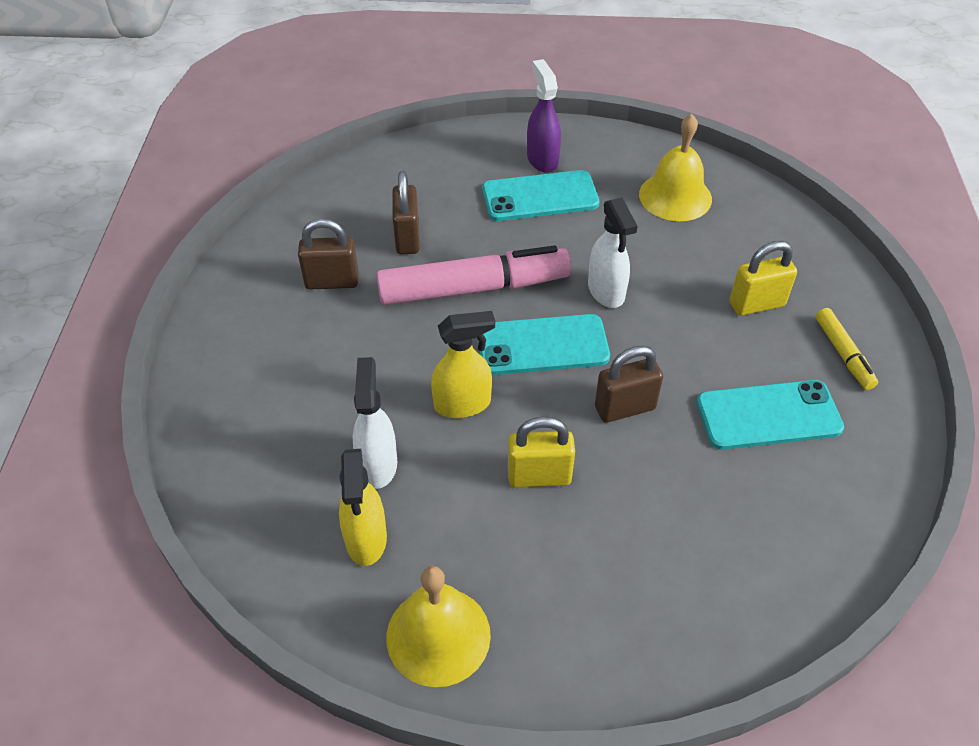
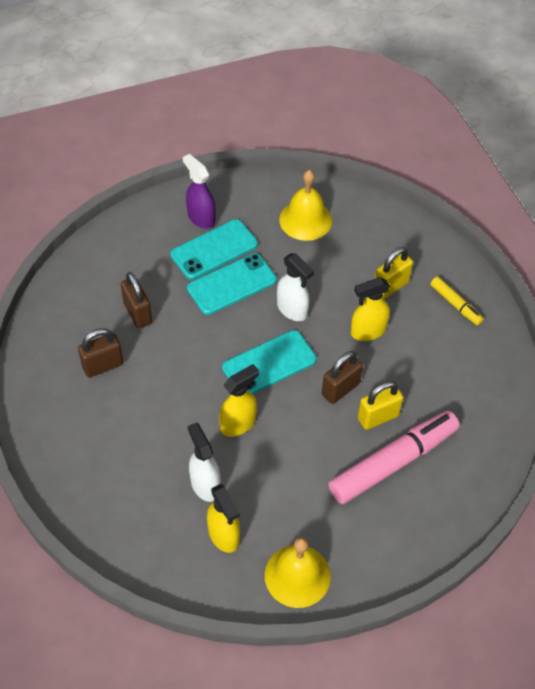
camera: 25 degrees left, 5 degrees up
(474, 288) = (203, 337): pink marker -> pink marker (393, 462)
(539, 476) = (309, 454): yellow padlock -> yellow padlock (378, 417)
(698, 348) = (367, 331): none -> yellow spray bottle
(768, 415) = (427, 363): turquoise phone -> turquoise phone (232, 284)

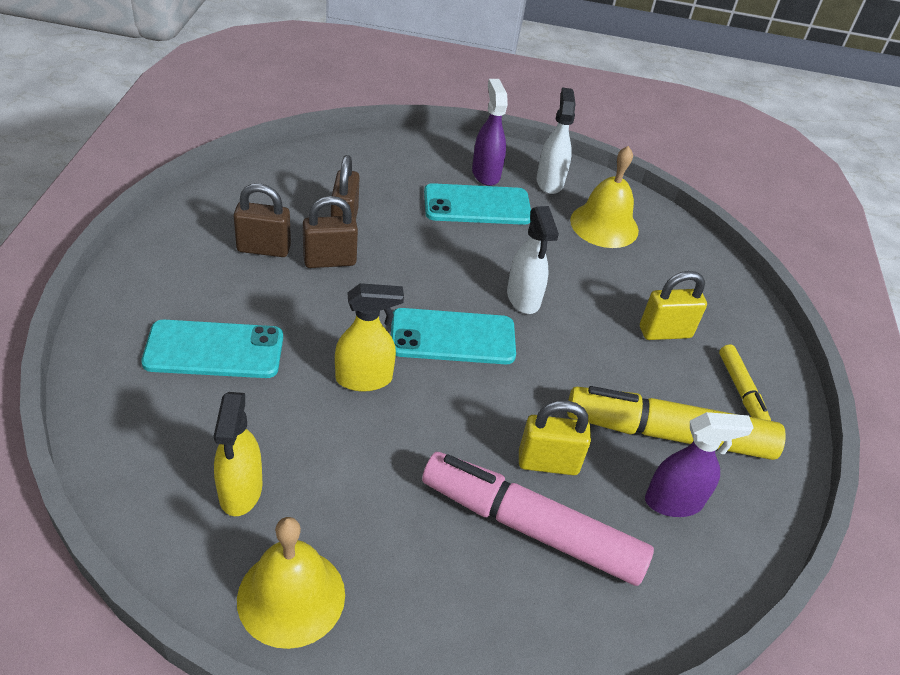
camera: 25 degrees right, 10 degrees down
(205, 484) = (268, 421): white spray bottle -> white spray bottle (549, 182)
(232, 284) = (471, 243): turquoise phone -> turquoise phone (214, 350)
(340, 389) = (521, 407): brown padlock -> brown padlock (329, 261)
(367, 331) = (602, 363): yellow spray bottle -> none
(393, 462) = (531, 528): pink marker -> pink marker turned 150 degrees counterclockwise
(432, 359) = (668, 434): none -> yellow marker
(458, 401) = (674, 501): none -> purple spray bottle

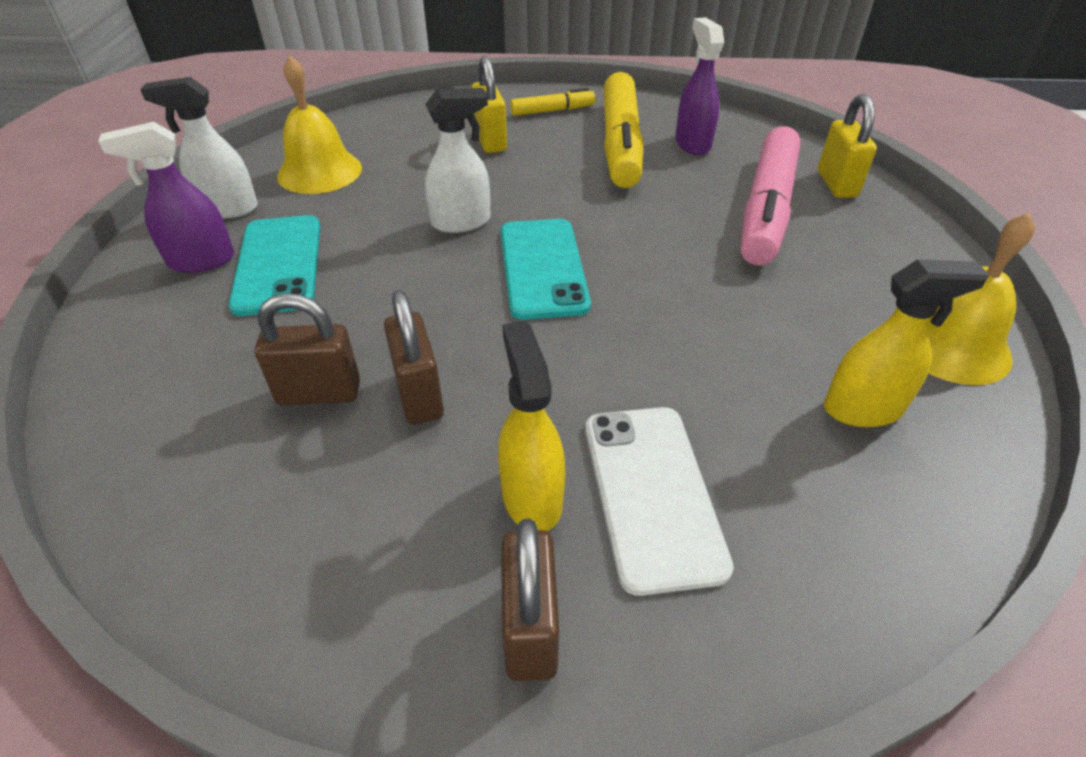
camera: 90 degrees left, 0 degrees up
(214, 350) = (652, 494): turquoise phone -> white phone
(263, 249) = (400, 483): brown padlock -> brown padlock (530, 628)
(364, 379) = (639, 330): yellow spray bottle -> yellow spray bottle (531, 496)
(548, 463) = (689, 202): yellow padlock -> yellow padlock (836, 184)

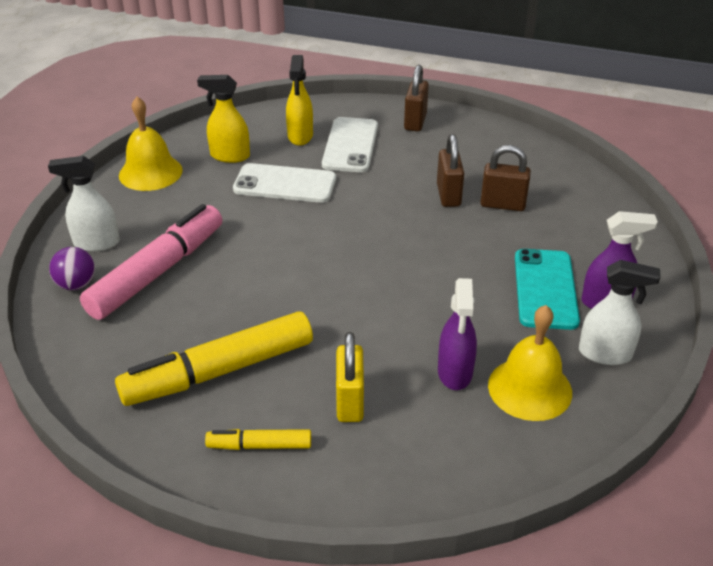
camera: 165 degrees left, 5 degrees down
(461, 222) = (402, 303): white spray bottle -> white spray bottle (96, 243)
(531, 496) = (402, 152): yellow spray bottle -> yellow spray bottle (300, 136)
(542, 268) = (354, 253): turquoise phone -> none
(620, 144) = (219, 371): yellow marker -> yellow marker turned 135 degrees counterclockwise
(692, 144) = (150, 357): purple spray bottle -> purple spray bottle (455, 372)
(714, 364) = (285, 184): none -> white phone
(836, 184) = (76, 285): yellow padlock -> purple ball

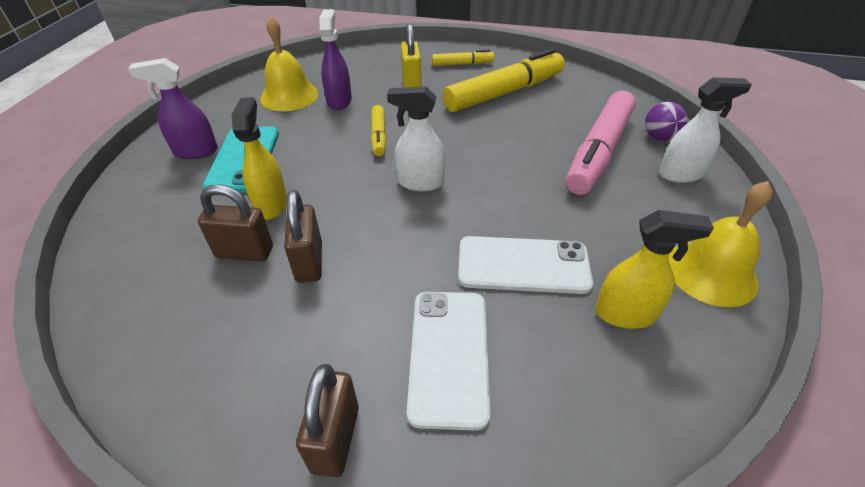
camera: 175 degrees right, 5 degrees up
(300, 136) = (537, 373): yellow spray bottle -> yellow spray bottle (271, 204)
(397, 309) = (379, 136): none -> yellow marker
(605, 354) = (222, 117): white spray bottle -> white spray bottle (420, 182)

